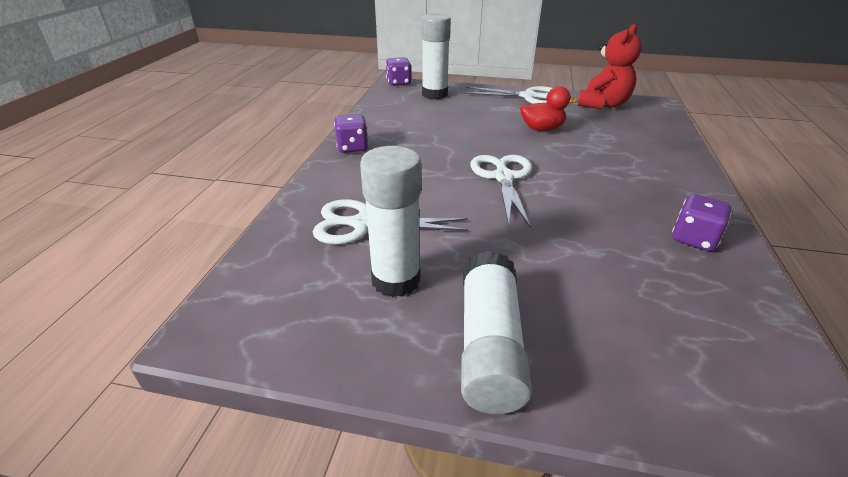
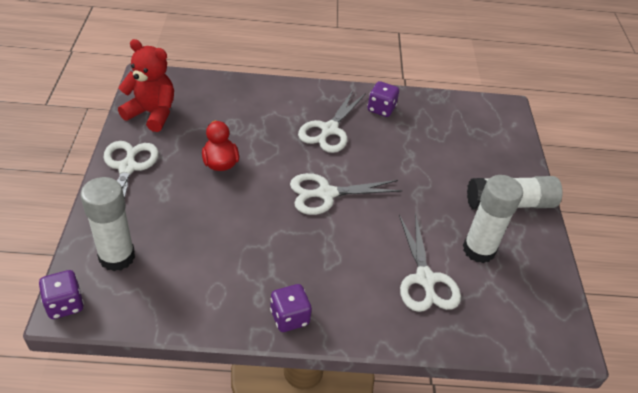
camera: 105 degrees left, 10 degrees up
(620, 190) = (329, 130): none -> white scissors

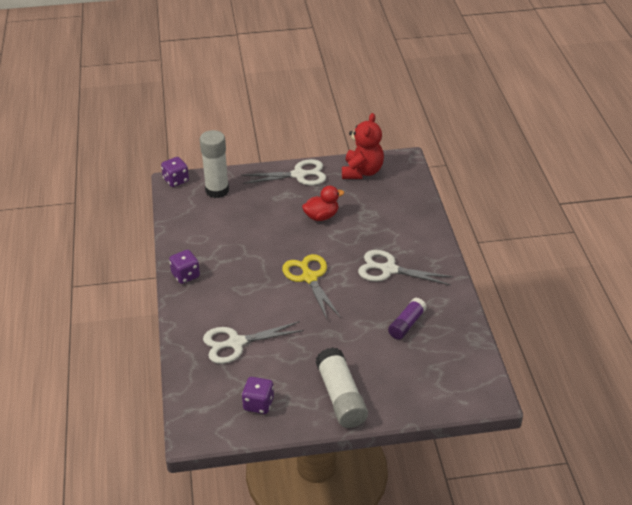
camera: 85 degrees right, 5 degrees down
(326, 194) = (309, 277): white scissors -> yellow scissors
(381, 109) = (435, 299): purple dice -> purple dice (258, 404)
(413, 135) = (407, 324): none -> purple glue stick
(479, 250) = (276, 375): white glue stick -> none

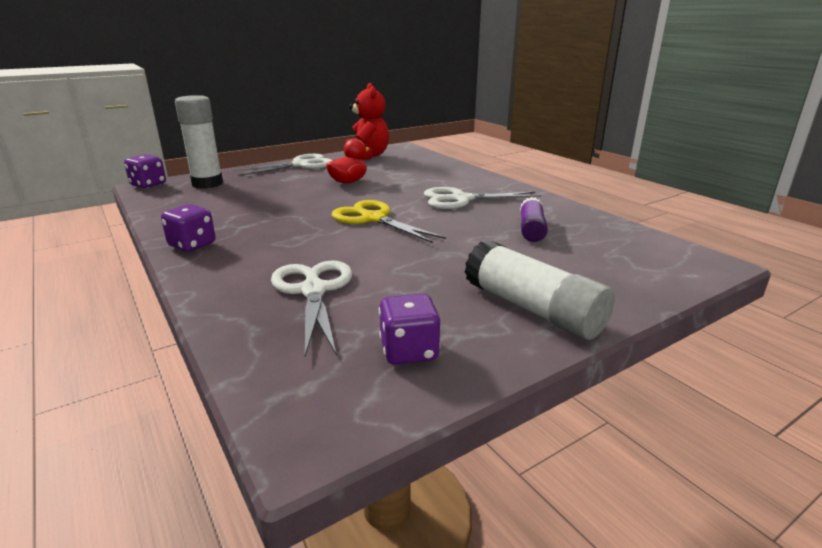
camera: 25 degrees left, 15 degrees down
(236, 343) = (313, 290): white scissors -> white scissors turned 120 degrees clockwise

